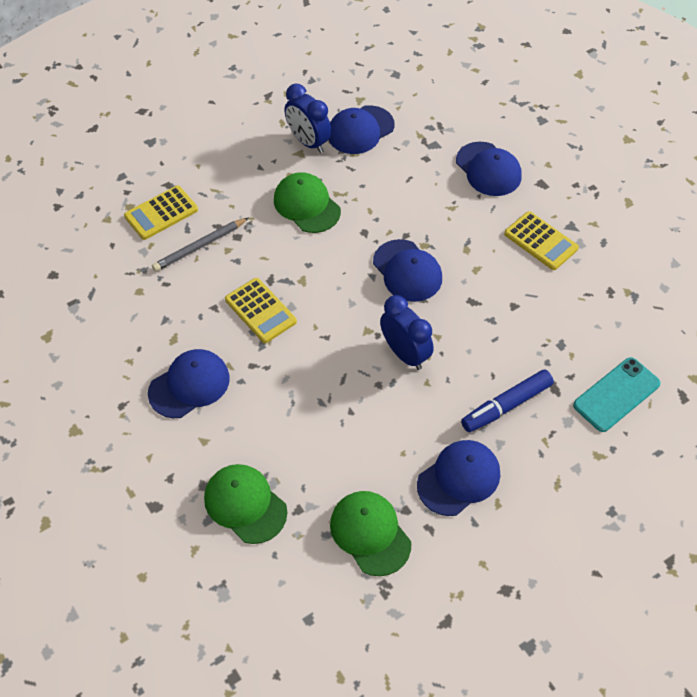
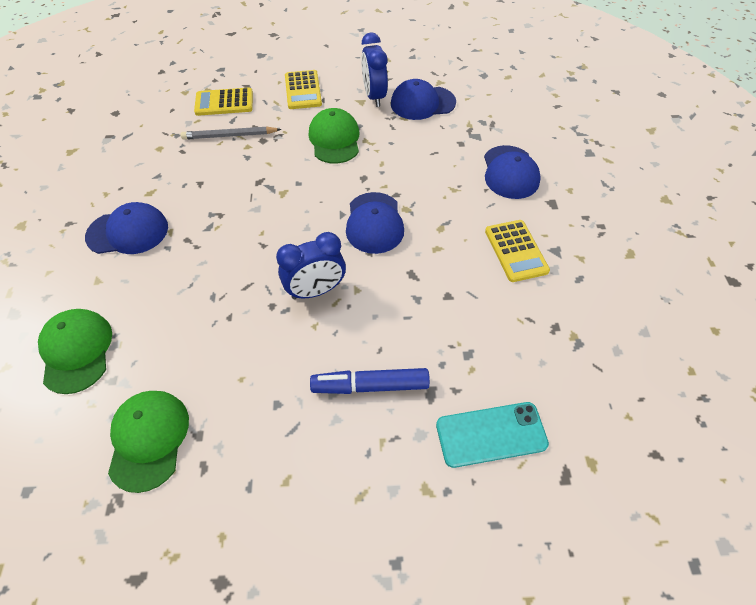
camera: 30 degrees right, 0 degrees up
(260, 311) = (231, 201): yellow calculator -> yellow calculator (303, 90)
(405, 354) = (316, 290): blue clock -> blue clock turned 75 degrees clockwise
(459, 479) = (270, 433): blue cap -> none

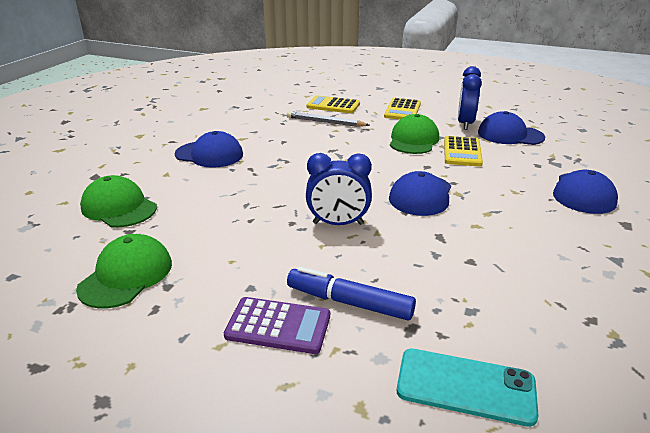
camera: 25 degrees right, 25 degrees down
(77, 351) = (119, 207): green cap -> green cap turned 60 degrees counterclockwise
(324, 437) = (278, 326): none -> purple calculator
(516, 251) = (566, 248): yellow calculator -> yellow calculator (462, 152)

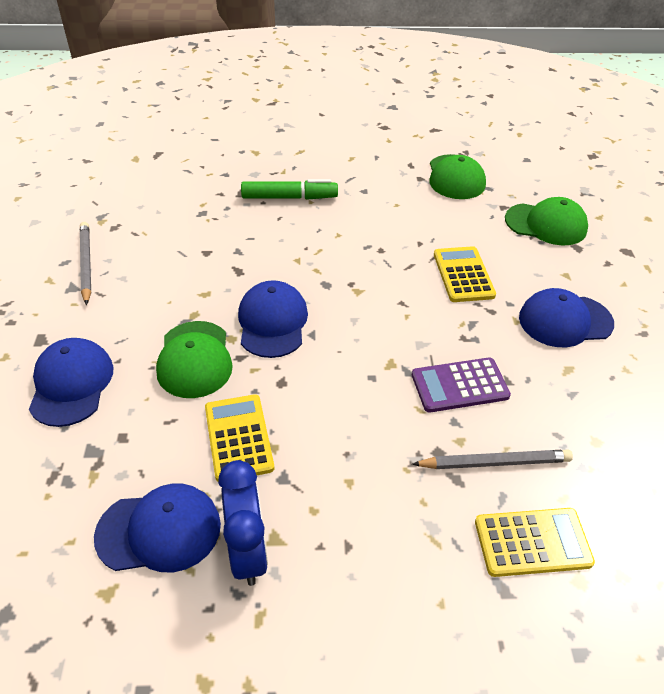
camera: 155 degrees right, 15 degrees up
(278, 326) = (326, 174): purple calculator -> purple calculator (459, 385)
(338, 223) = (338, 260): blue clock -> none
(349, 302) = (289, 197): blue marker -> green marker
(402, 110) = (388, 574): yellow calculator -> yellow calculator (463, 275)
(413, 140) = (323, 450): green cap -> green cap (194, 359)
(465, 386) = (201, 172): turquoise phone -> none
(611, 280) = (86, 264): none -> grey pencil

